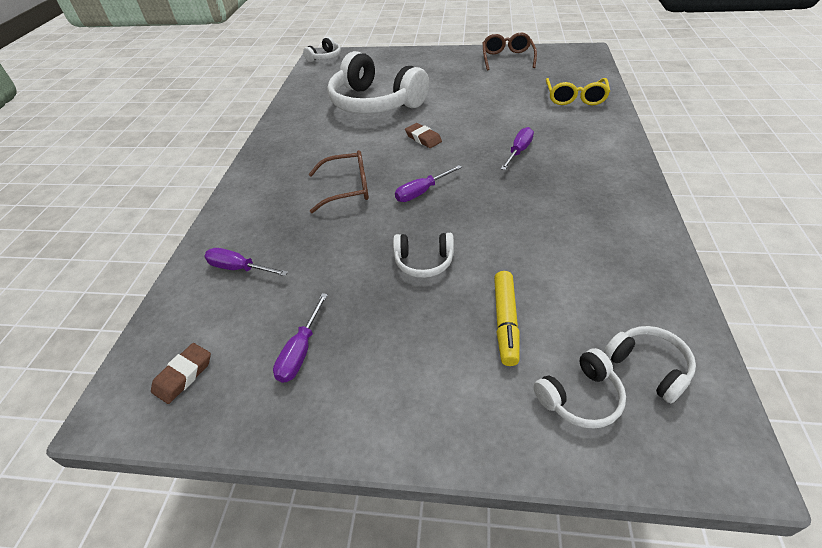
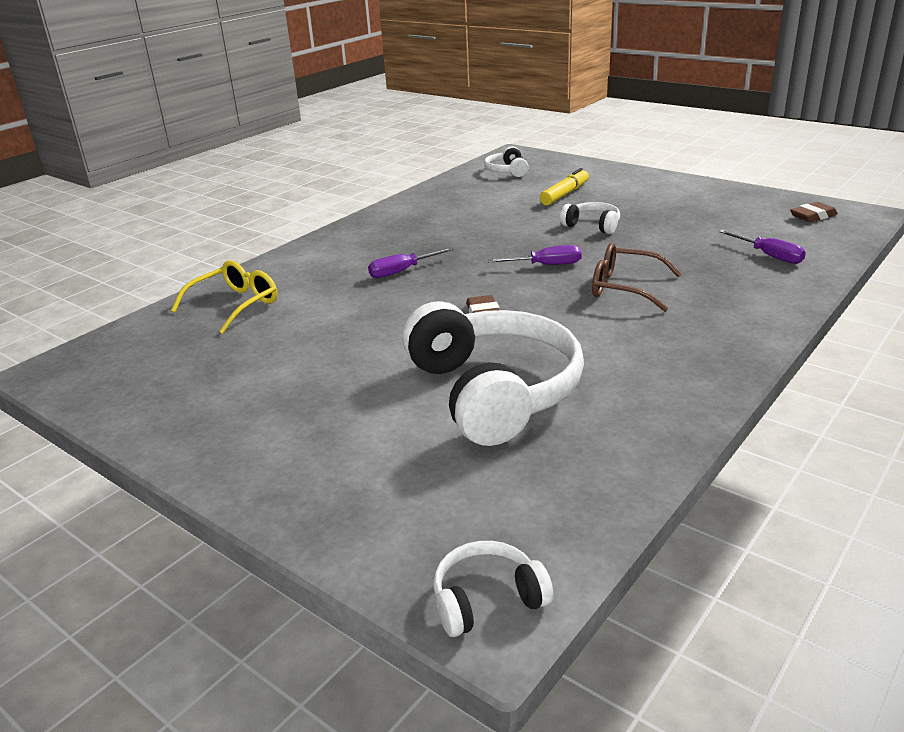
camera: 150 degrees left, 15 degrees down
(301, 351) = (718, 209): purple screwdriver -> none
(507, 58) = (167, 405): brown glasses -> none
(580, 397) = (557, 171): white headphones -> none

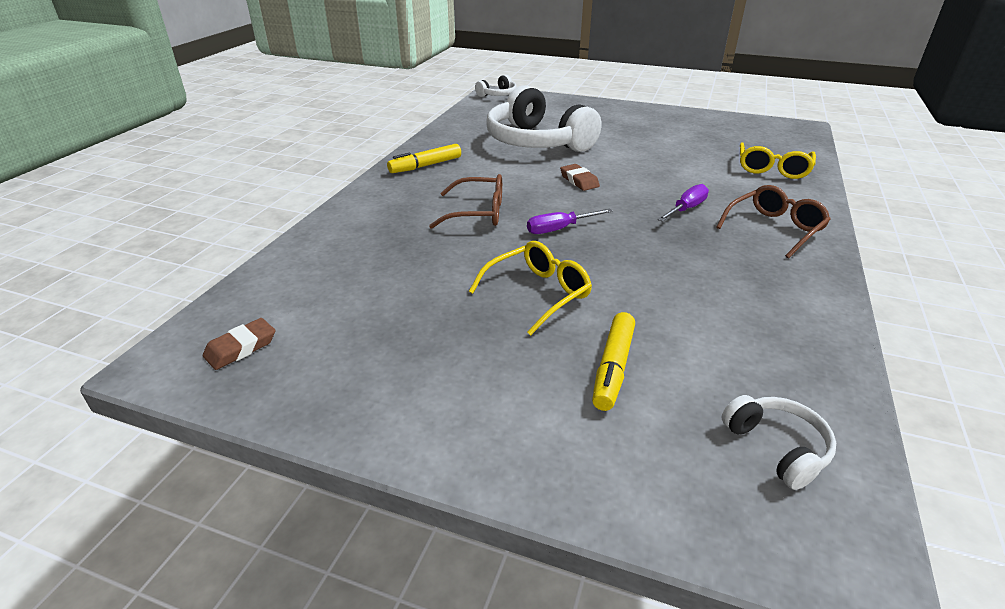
camera: 160 degrees right, 5 degrees up
(348, 249) = (774, 229): none -> brown glasses
(592, 226) = (538, 293): white headphones -> yellow glasses
(690, 362) = (425, 166): none -> yellow marker
(769, 256) = (335, 264): purple screwdriver -> none

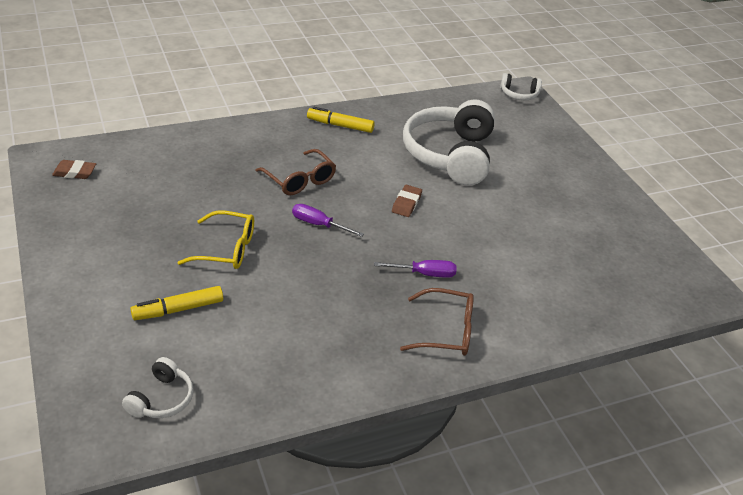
camera: 45 degrees right, 5 degrees up
(772, 169) = (571, 300): yellow glasses -> none

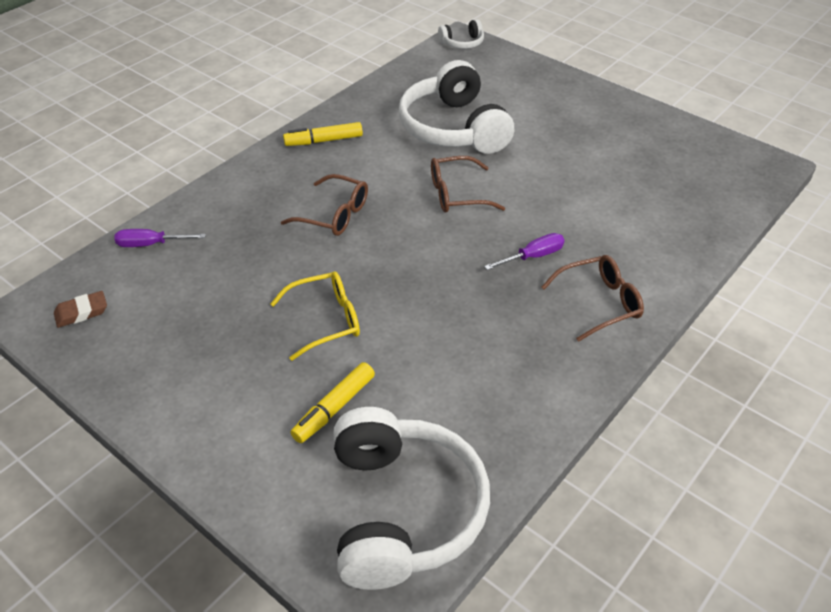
camera: 25 degrees left, 5 degrees up
(161, 399) = (402, 510): white headphones -> white headphones, size x2.24
(318, 224) = (393, 253): purple screwdriver -> purple screwdriver (151, 244)
(406, 203) = (456, 194): brown eraser -> brown glasses

